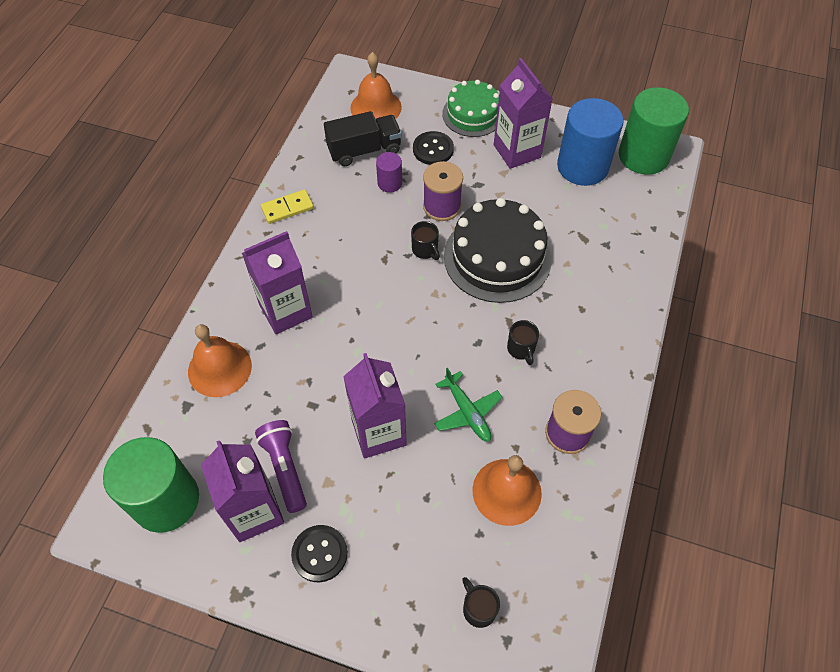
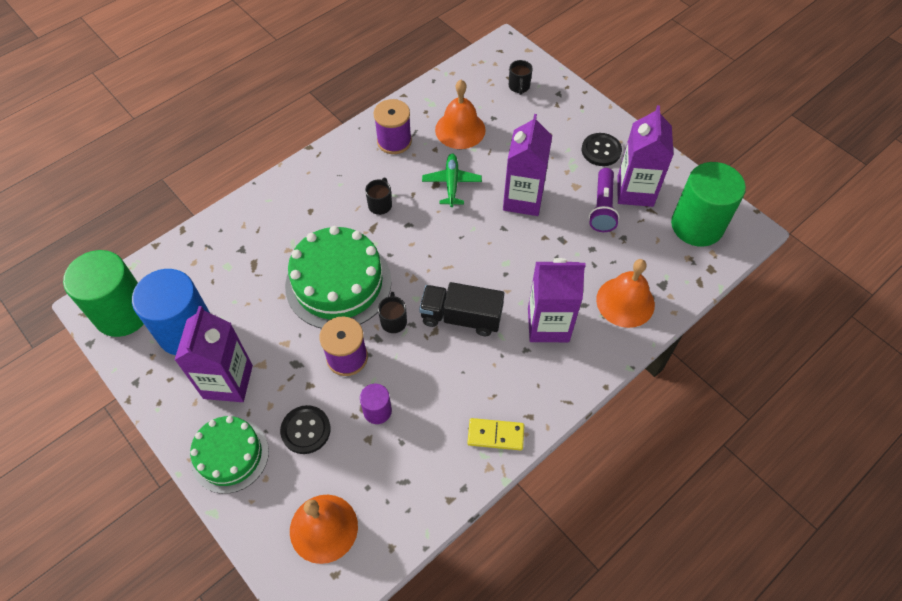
camera: 150 degrees left, 0 degrees up
(364, 150) = (376, 469): black truck -> black truck (461, 317)
(497, 257) = (338, 283): black cake -> green cake

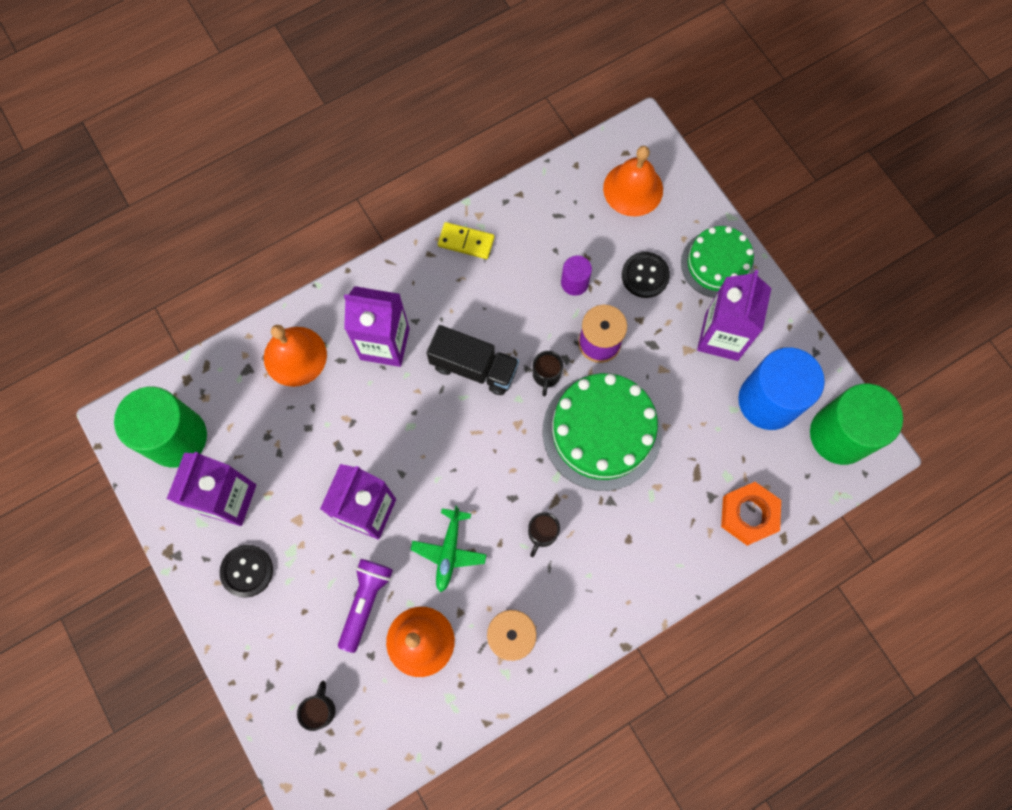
camera: 170 degrees left, 15 degrees up
(210, 241) = (748, 515): none -> orange nut
(602, 207) = (276, 482): purple flashlight -> purple flashlight (366, 602)

